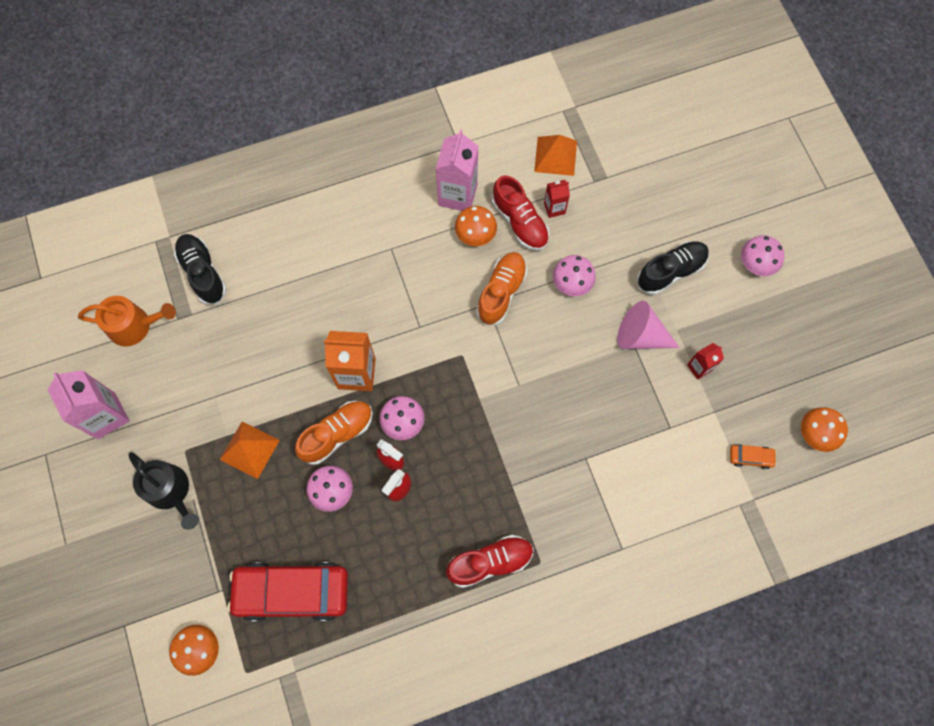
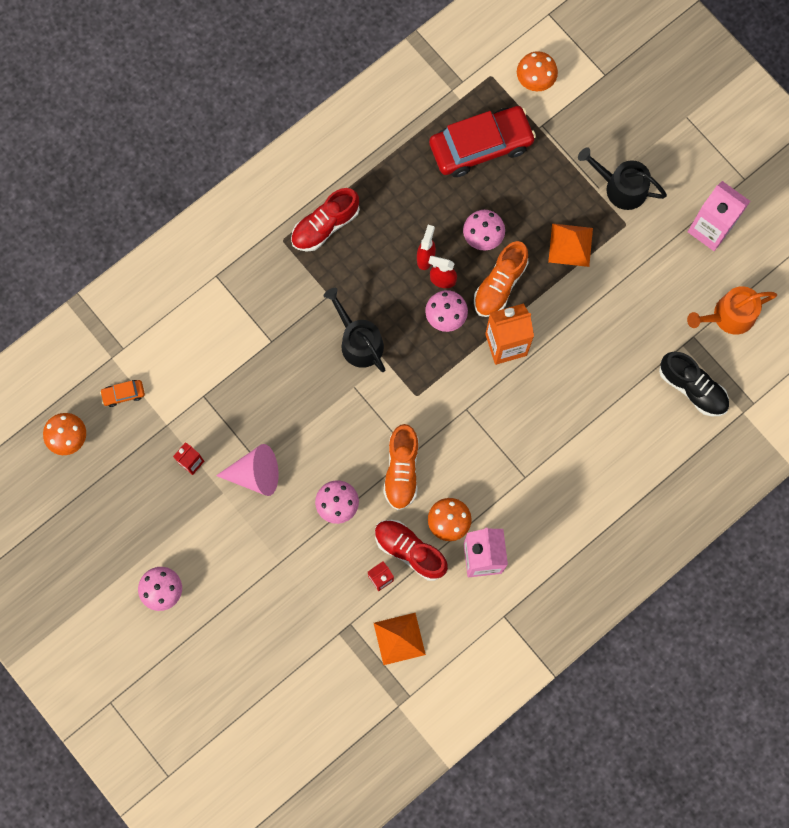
camera: 160 degrees right, 5 degrees up
(498, 427) = (358, 341): none -> black watering can
(671, 271) = (244, 551): black shoe -> none

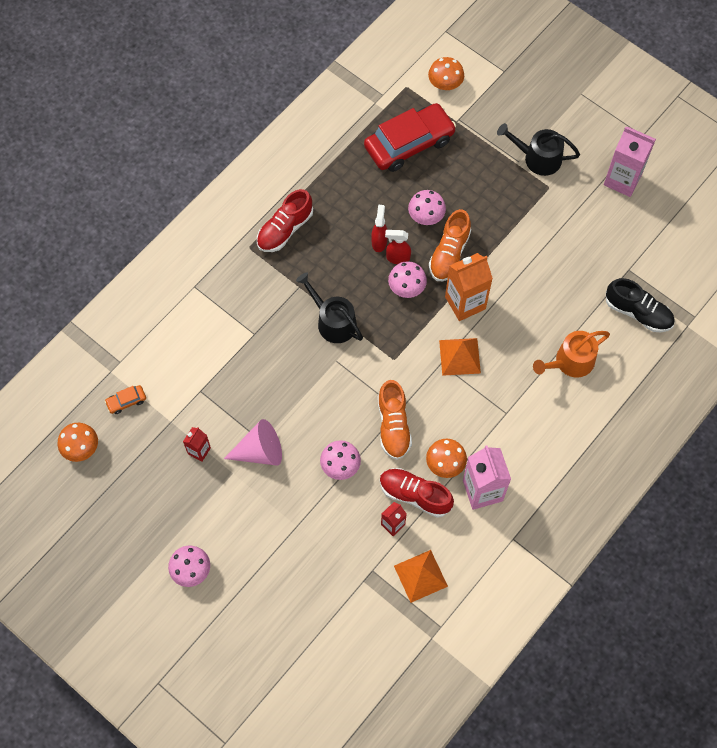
camera: 10 degrees left, 10 degrees down
(570, 245) = (504, 211): orange pyramid -> orange pyramid (459, 356)
(729, 316) = (655, 248): orange watering can -> orange watering can (570, 362)

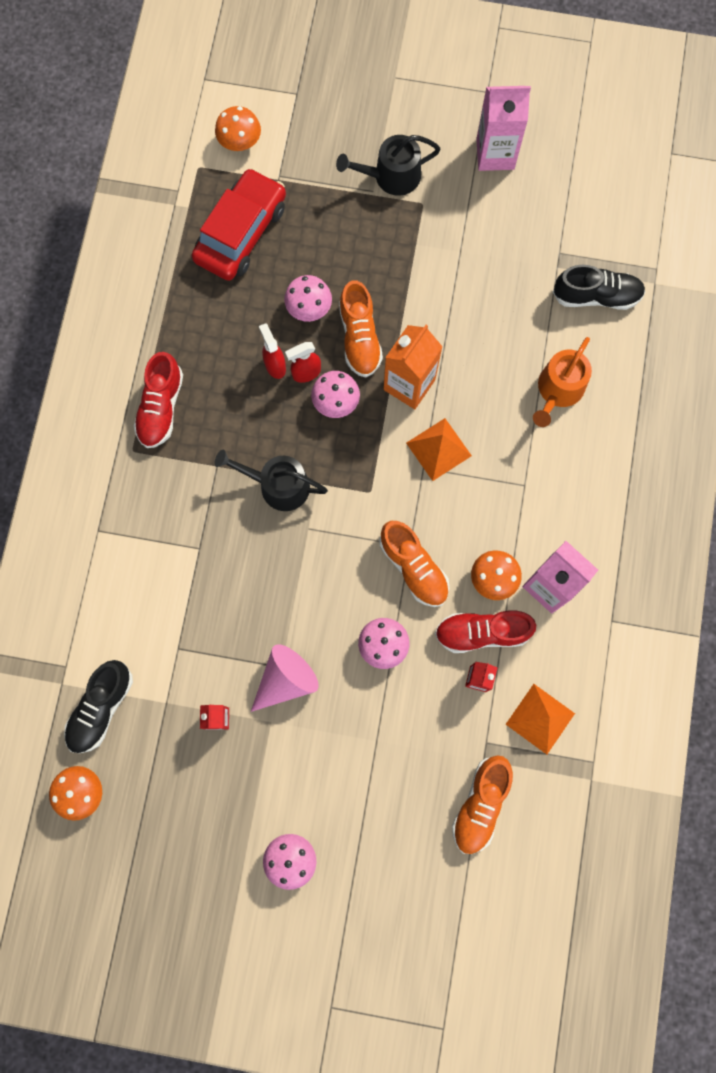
camera: 30 degrees left, 10 degrees up
(126, 401) = (101, 708): orange car -> black shoe
(343, 609) = (480, 804): none -> orange shoe

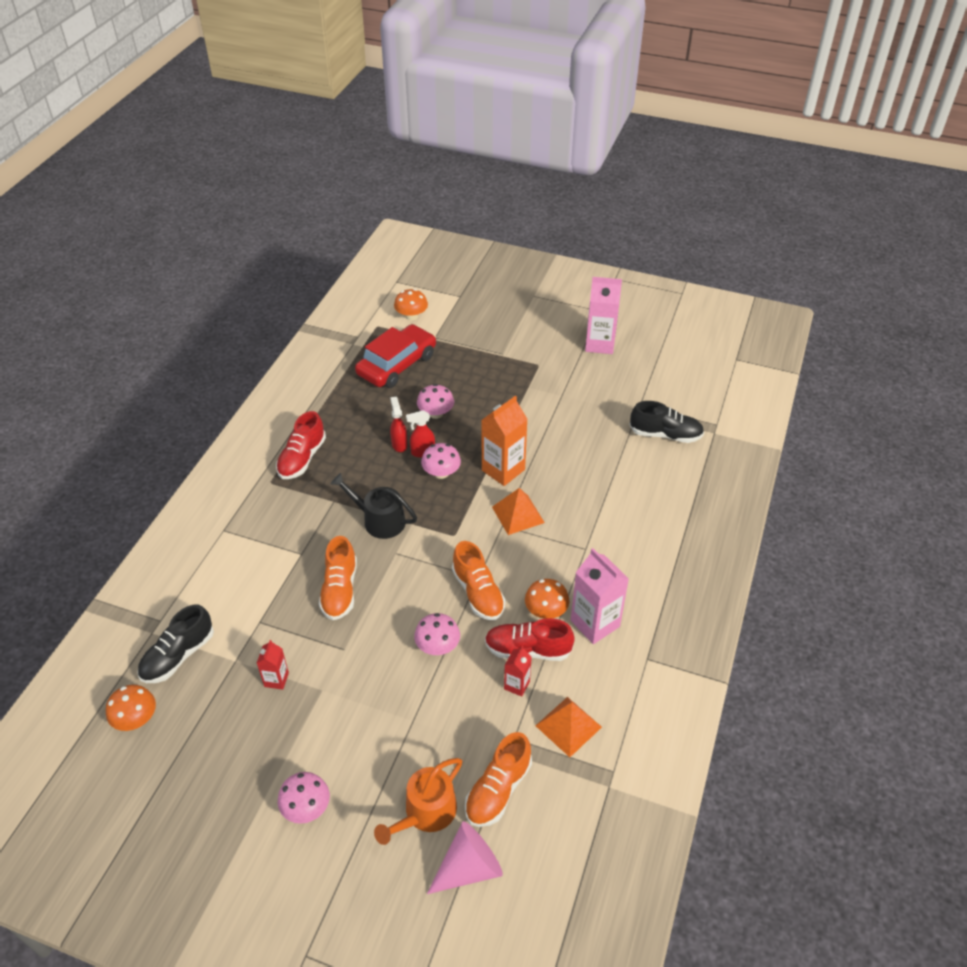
camera: 10 degrees right, 30 degrees down
(286, 680) = (345, 659): pink cone -> pink cone (469, 868)
(359, 338) = (470, 436): orange shoe -> orange shoe (340, 590)
(391, 176) = (518, 347): black watering can -> none
(558, 390) = (625, 489): orange watering can -> orange watering can (426, 813)

